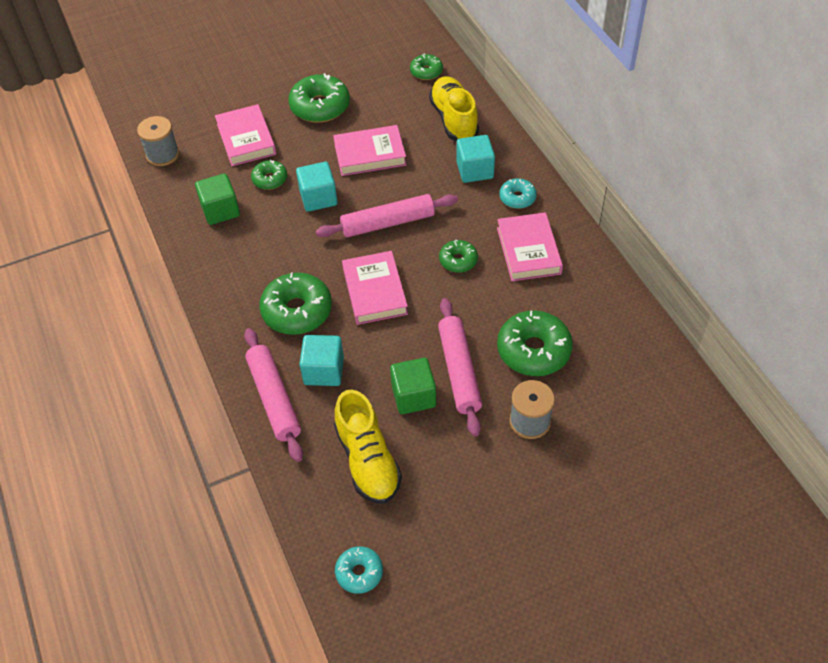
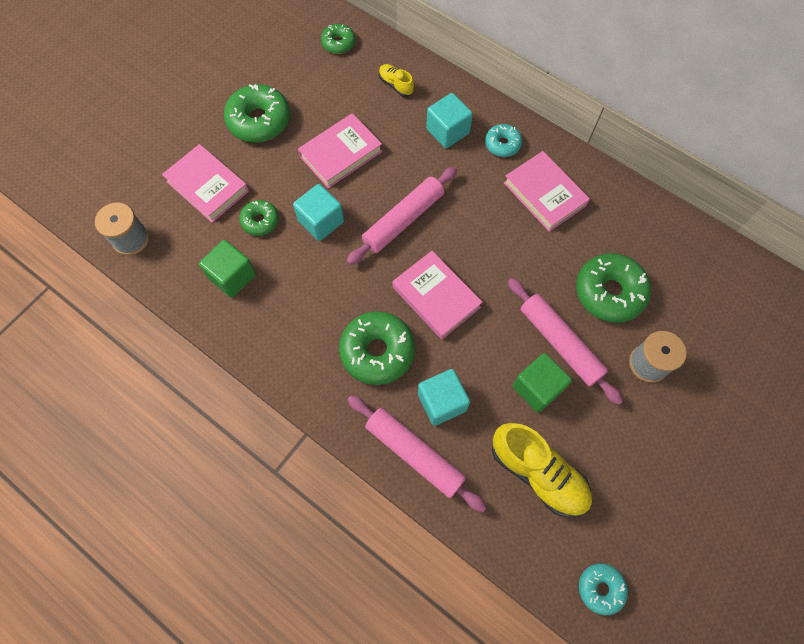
camera: 30 degrees left, 15 degrees up
(454, 119) = (396, 85): yellow shoe -> yellow shoe, size x0.50
(458, 260) = (490, 231): green donut -> none

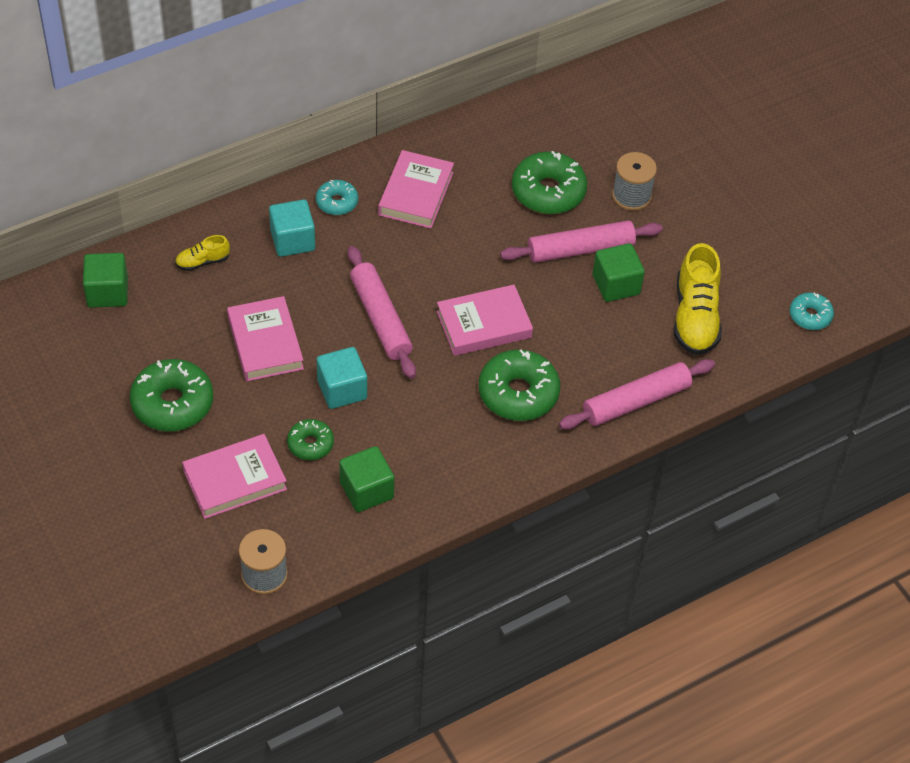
camera: 70 degrees left, 15 degrees down
(338, 43) = (107, 292): green donut -> green cube
(442, 402) = (595, 361): turquoise cube -> none
(538, 473) = (695, 317): yellow shoe -> yellow shoe turned 120 degrees clockwise
(544, 194) = (416, 193): pink book -> pink book turned 60 degrees counterclockwise

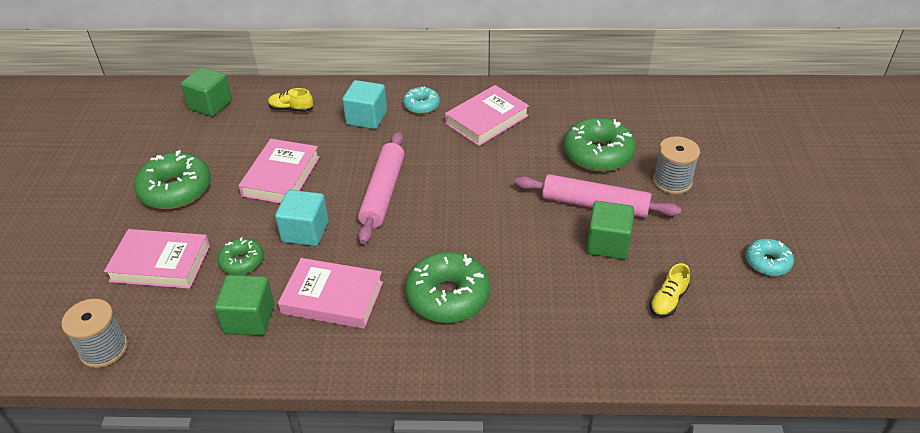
camera: 35 degrees right, 10 degrees down
(484, 325) = (463, 230): pink book -> pink book (332, 298)
(636, 401) = (554, 351): pink rolling pin -> none
(695, 317) = (668, 300): yellow shoe -> yellow shoe, size x0.50
(810, 316) = (797, 348): turquoise donut -> turquoise donut (767, 262)

